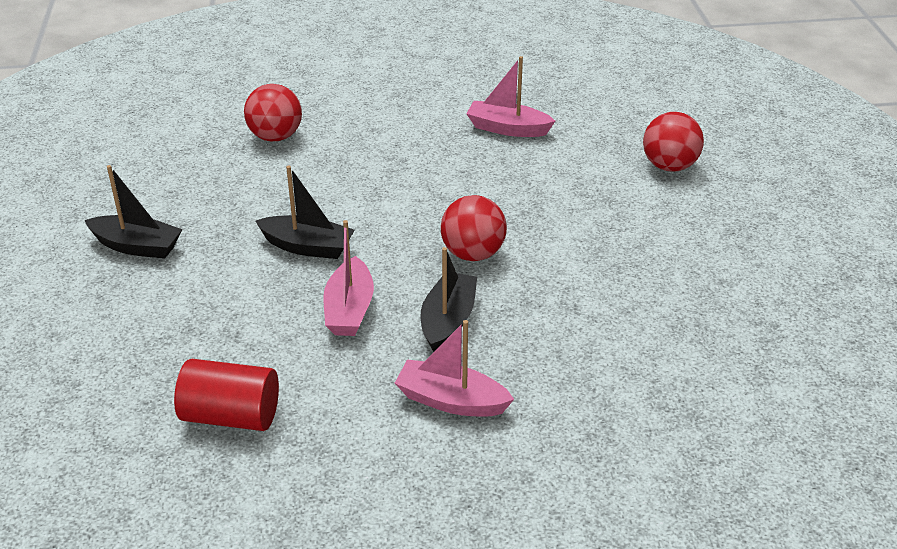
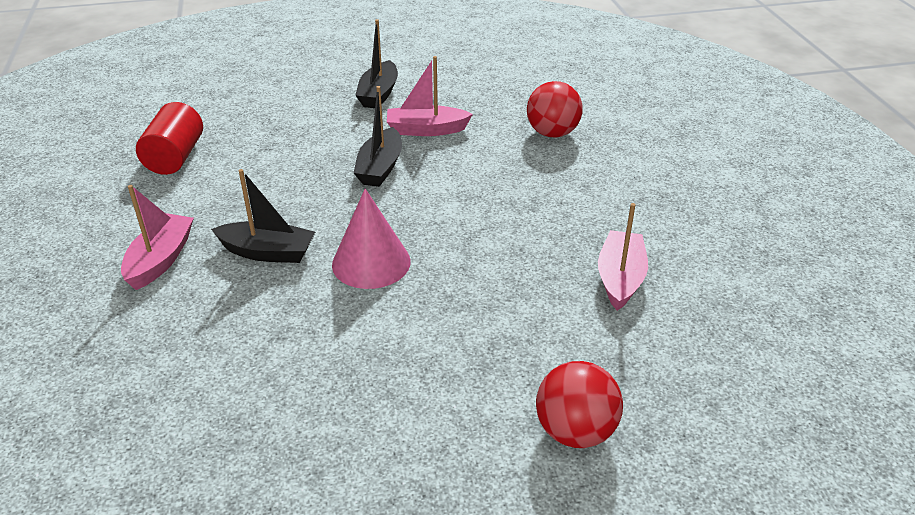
camera: 85 degrees right, 0 degrees up
(349, 310) = (291, 197): pink boat -> pink boat (426, 130)
(473, 254) = (371, 262): red ball -> pink cone

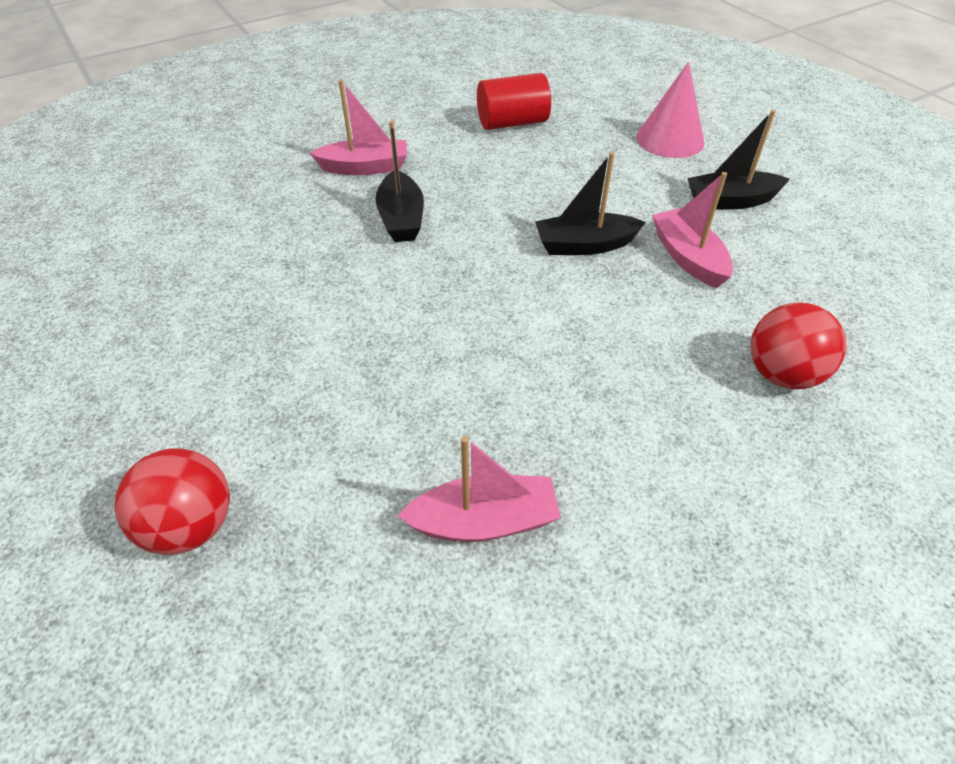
camera: 70 degrees right, 10 degrees up
(371, 262) = (416, 287): pink cone -> pink cone (670, 139)

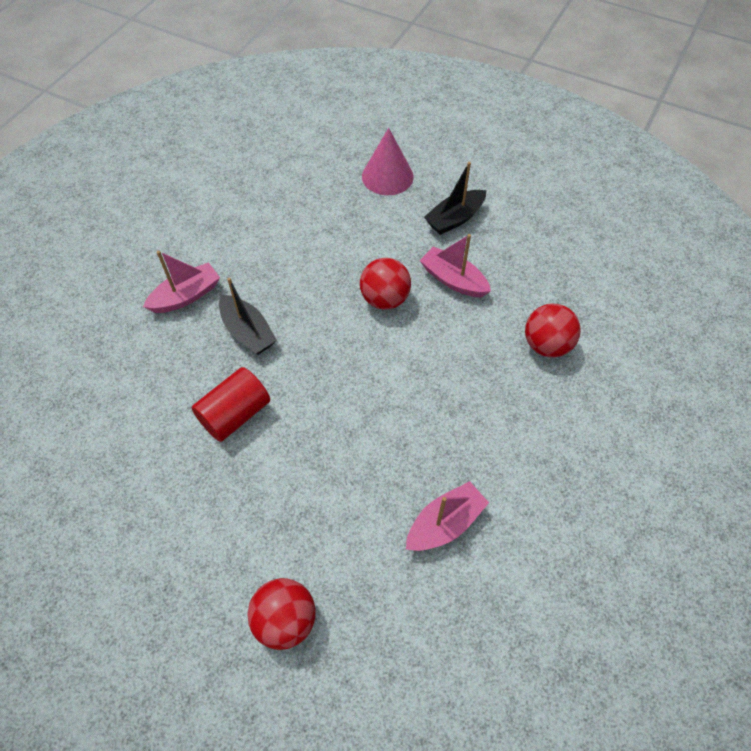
camera: 30 degrees left, 10 degrees up
(512, 123) = (267, 204): red cylinder -> red cylinder (235, 414)
(584, 245) = (385, 299): black boat -> red ball

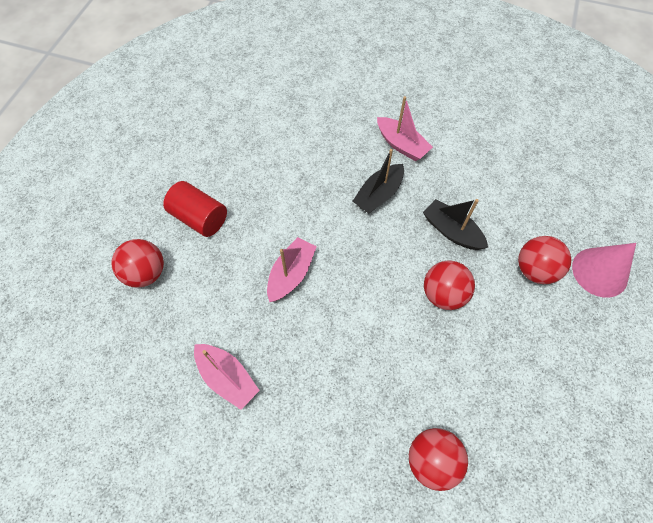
camera: 80 degrees right, 5 degrees up
(235, 414) = (302, 204): red cylinder -> red cylinder (199, 218)
(374, 221) = (534, 270): none -> red ball
(453, 280) = (486, 354): pink boat -> pink boat (291, 274)
(454, 219) = (569, 347): black boat -> black boat (451, 231)

